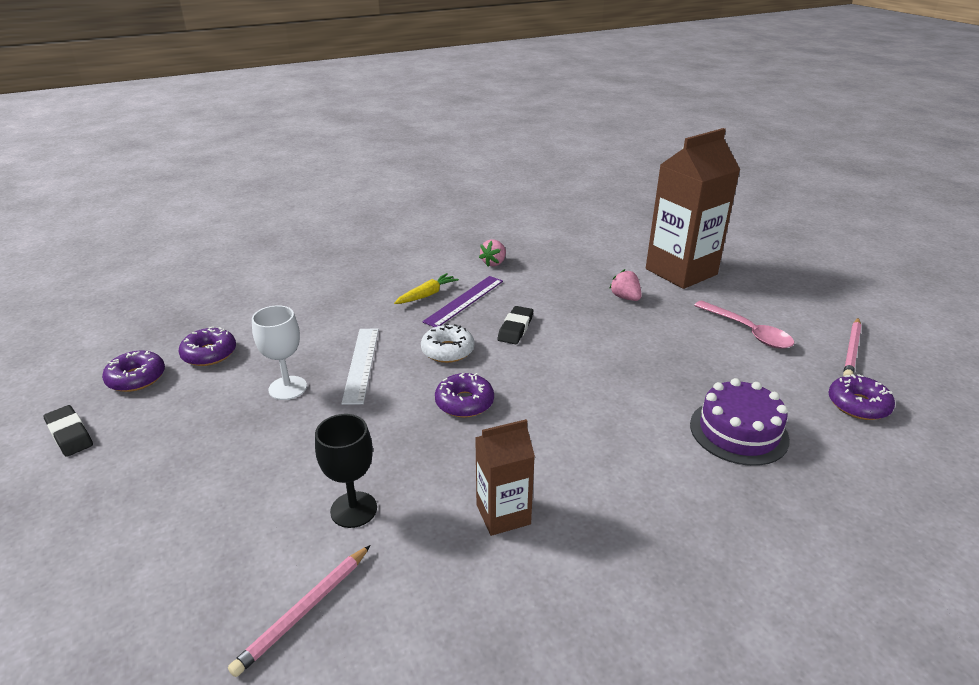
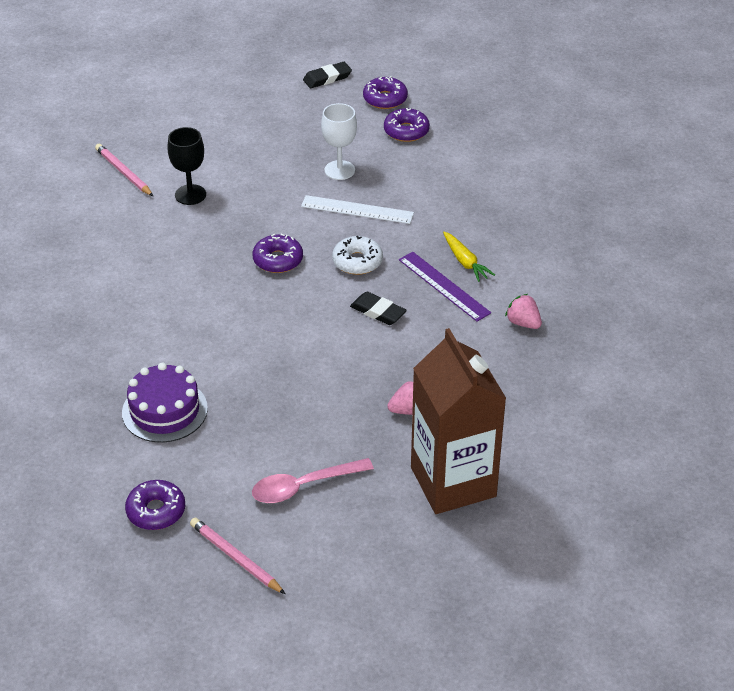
camera: 105 degrees right, 10 degrees up
(503, 514) = (150, 258): brown carton -> none

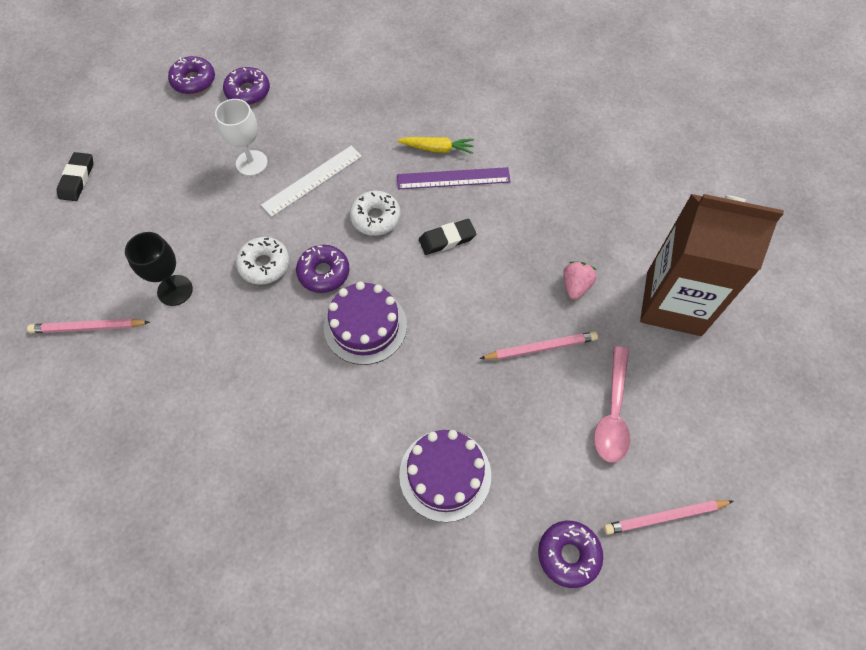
camera: 55 degrees left, 20 degrees up
(252, 306) = (365, 326): none -> purple cake
(254, 226) = (264, 265): none -> white donut
(326, 415) = (541, 348): none -> pink pencil
(327, 78) = (124, 101): black eraser -> black eraser (77, 179)
(523, 323) = (534, 155): pink strawberry -> none

